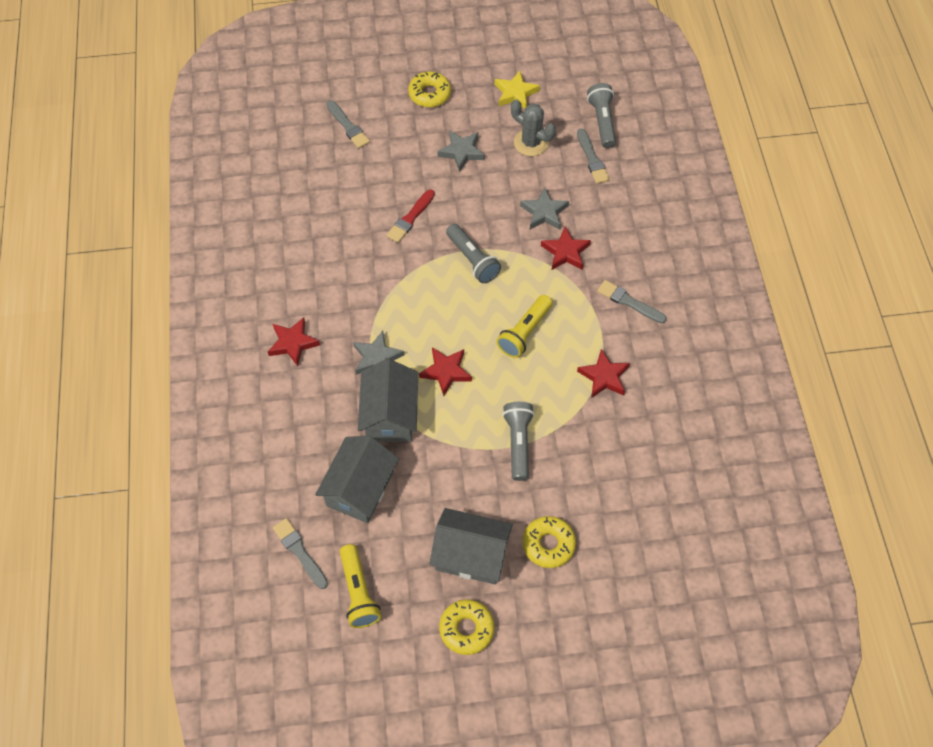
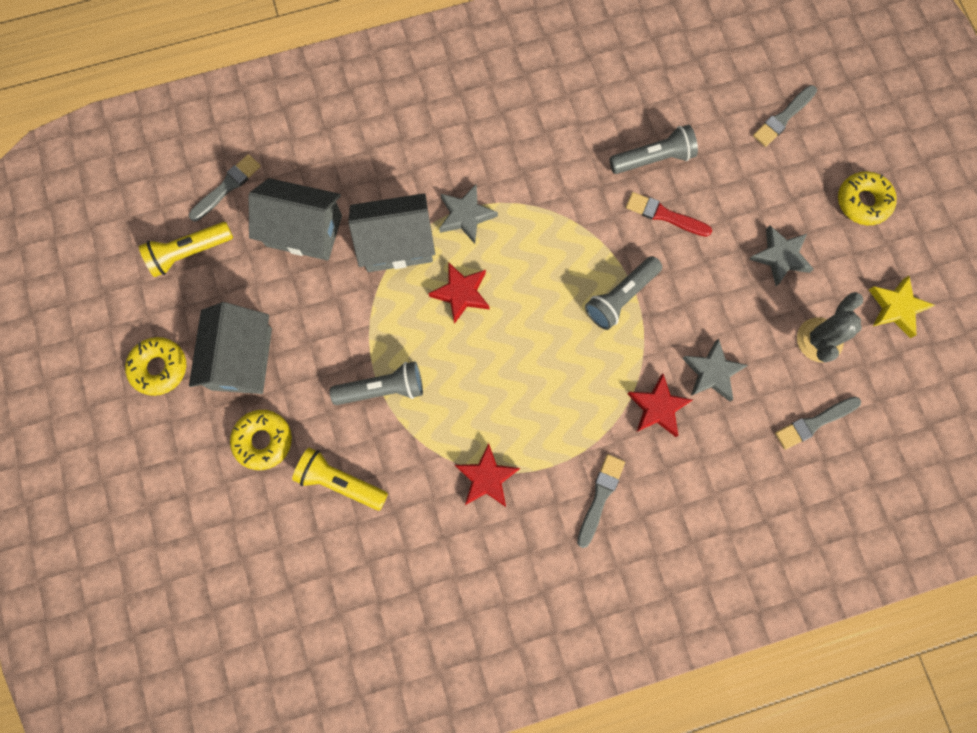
camera: 80 degrees right, 15 degrees up
(293, 343) = (468, 125): red star -> none
(524, 332) = (531, 374): yellow flashlight -> yellow flashlight (340, 481)
(602, 121) = (882, 428): grey flashlight -> grey flashlight (653, 159)

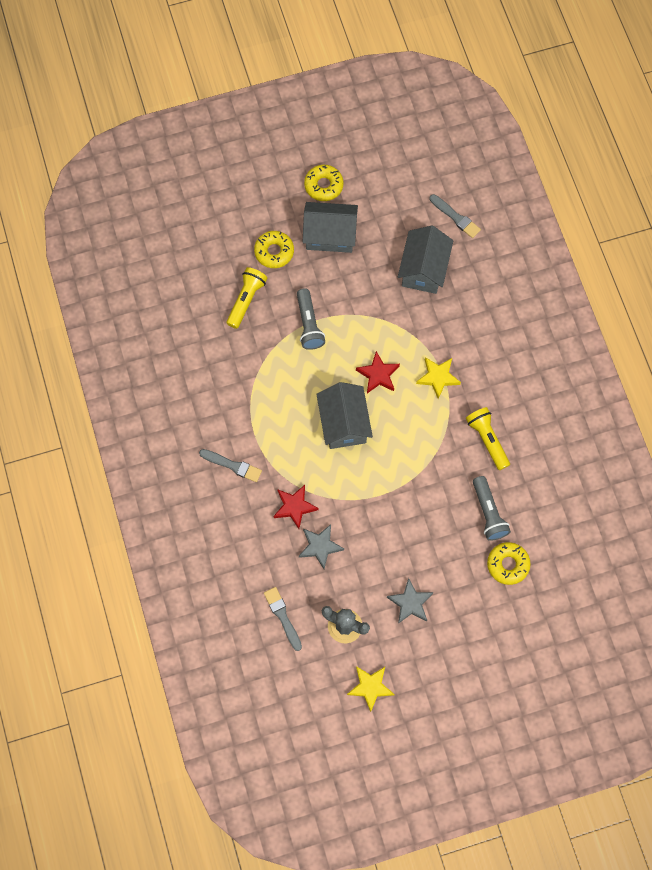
camera: 90 degrees right, 5 degrees down
(189, 252) = (405, 197): yellow flashlight -> yellow flashlight (487, 440)
(396, 244) = (415, 331): grey house -> grey house (344, 423)
(465, 215) = (438, 377): grey star -> yellow star
(487, 478) = (247, 392): red star -> none
(620, 297) = (376, 484): grey flashlight -> none
(665, 215) = (442, 519): red brush -> none
(783, 117) = (528, 615): grey brush -> none
(862, 202) = (457, 671): yellow donut -> yellow donut (508, 564)

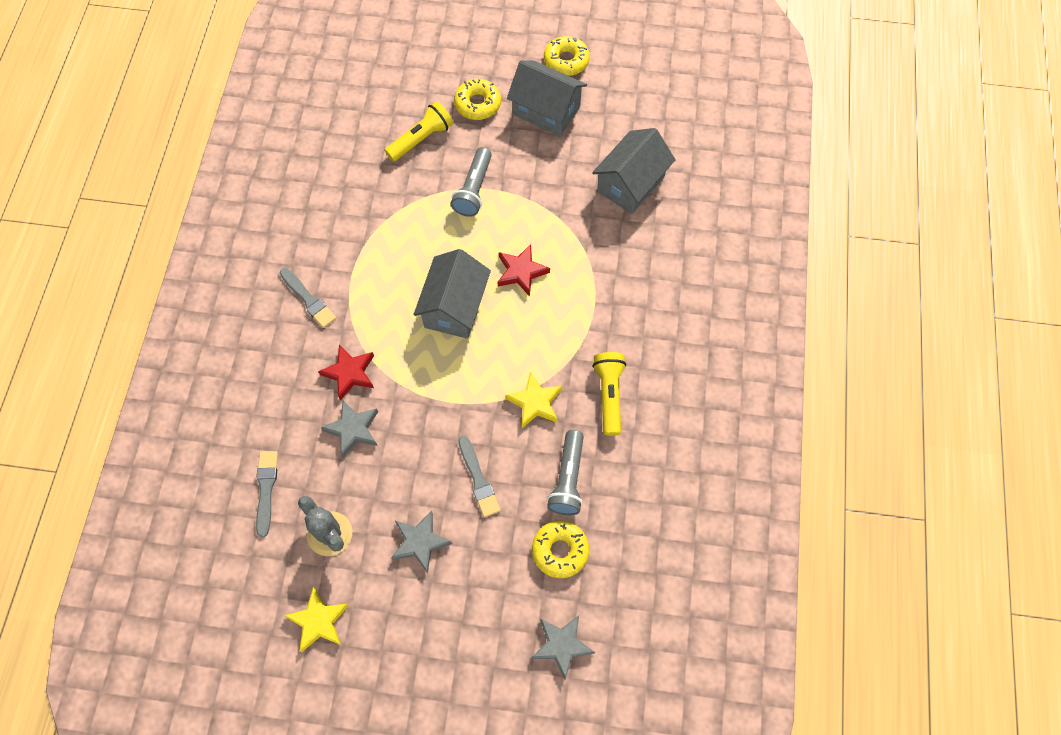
camera: 25 degrees right, 5 degrees down
(438, 377) = (587, 302): yellow star -> yellow star (535, 402)
(455, 217) = (694, 145): grey brush -> grey brush (478, 479)
(540, 626) = (562, 645): none -> grey star

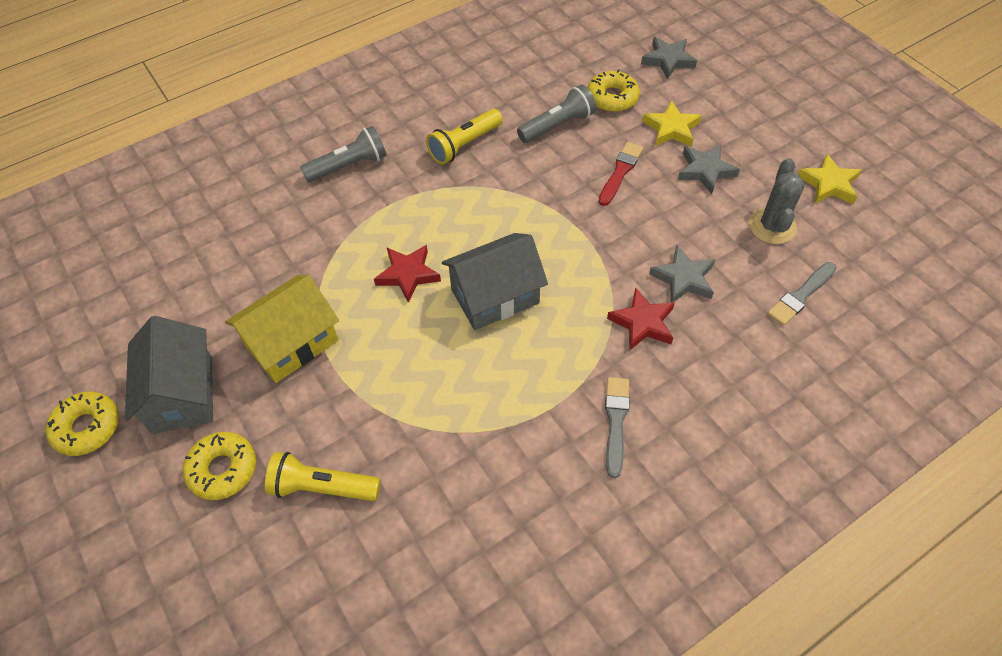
camera: 130 degrees left, 10 degrees down
(474, 189) = (348, 382): grey flashlight -> grey flashlight (349, 166)
(478, 479) = (620, 172): grey brush -> red brush
(530, 179) = (292, 343): none -> yellow house
(535, 402) = (520, 182): yellow star -> yellow star (671, 129)
(630, 184) = (229, 261): grey house -> none

